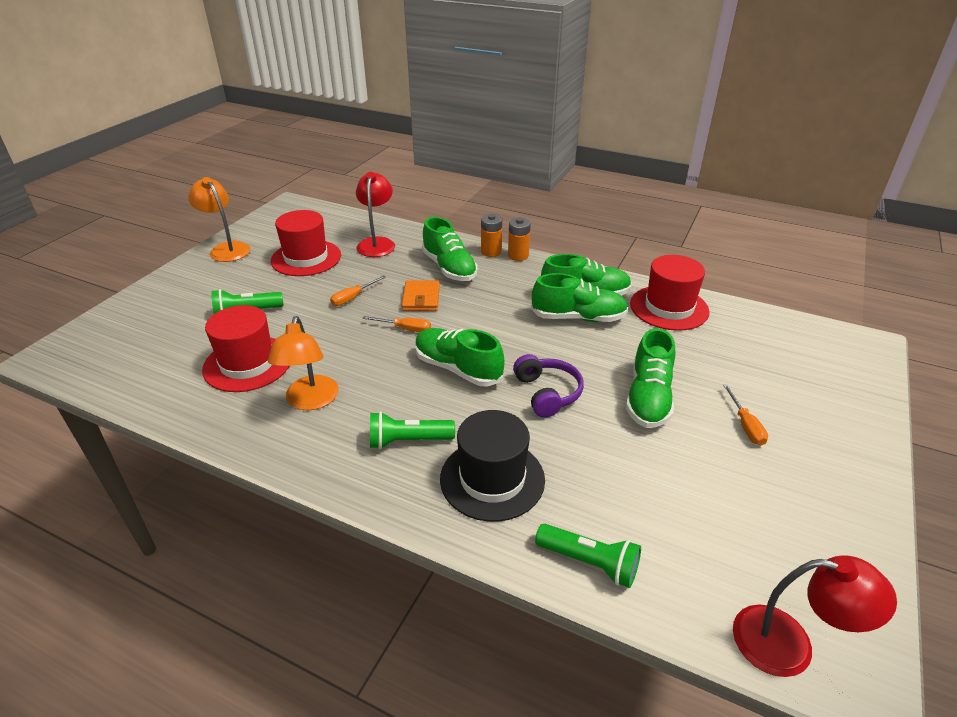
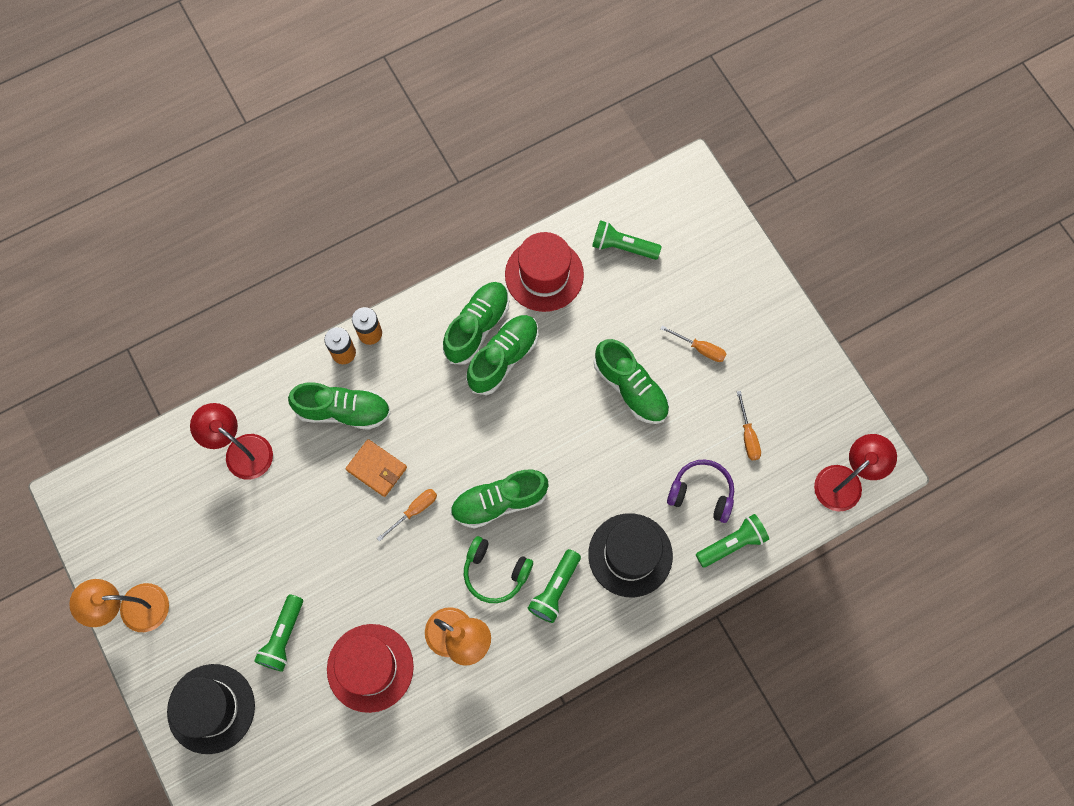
camera: 55 degrees left, 35 degrees up
(165, 304) = (211, 708): none -> black hat
(306, 258) = (218, 536): red hat -> none
(353, 298) = (329, 528): orange screwdriver -> orange screwdriver (748, 435)
(391, 395) = (495, 572): none -> green headphones
(547, 393) = (575, 455): purple headphones -> purple headphones (701, 493)
(753, 335) = (622, 247): none -> green flashlight

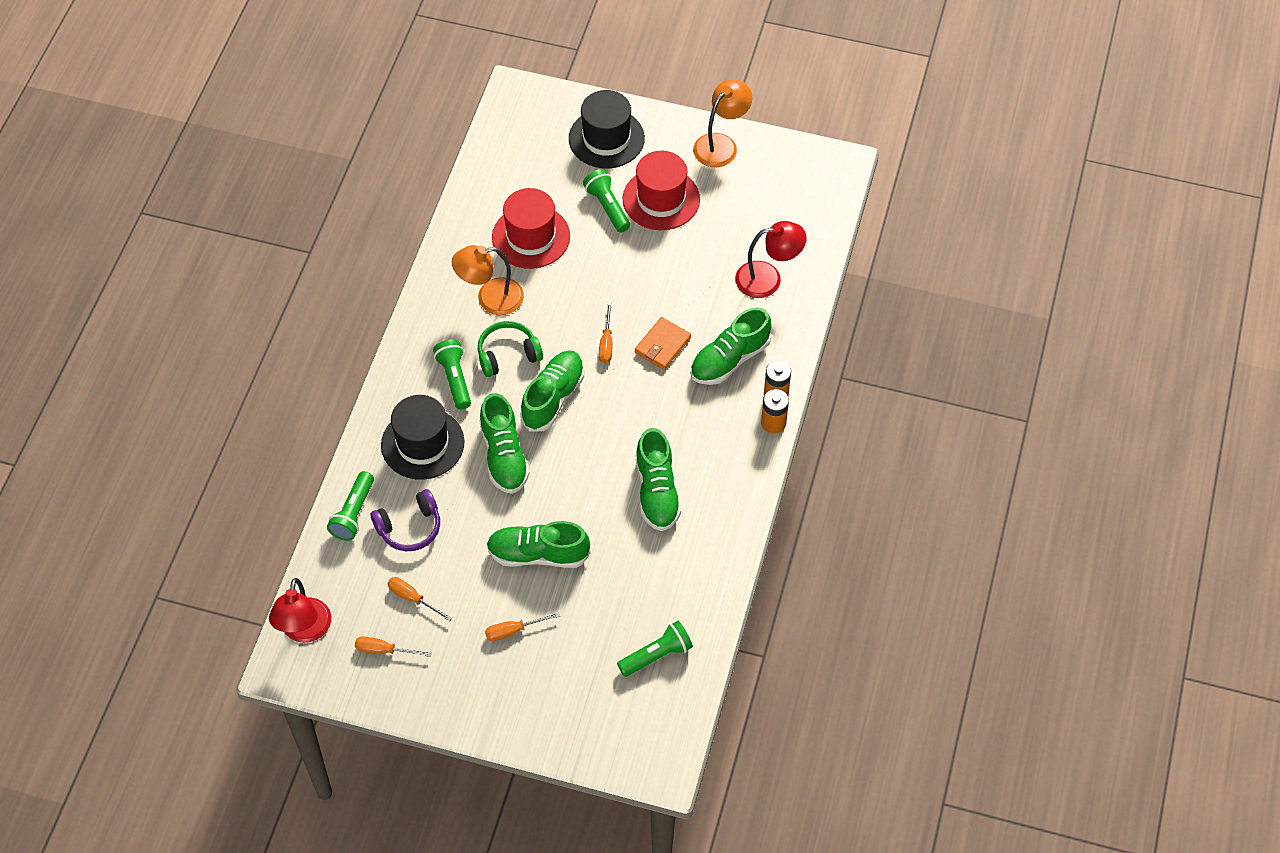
camera: 135 degrees right, 15 degrees down
(377, 469) = (662, 345): orange wallet -> orange wallet turned 45 degrees counterclockwise
(477, 327) = (701, 495): green shoe -> green shoe (504, 455)
(544, 275) = (694, 578): red hat -> red hat (661, 199)
(801, 415) = (384, 650): none -> orange screwdriver

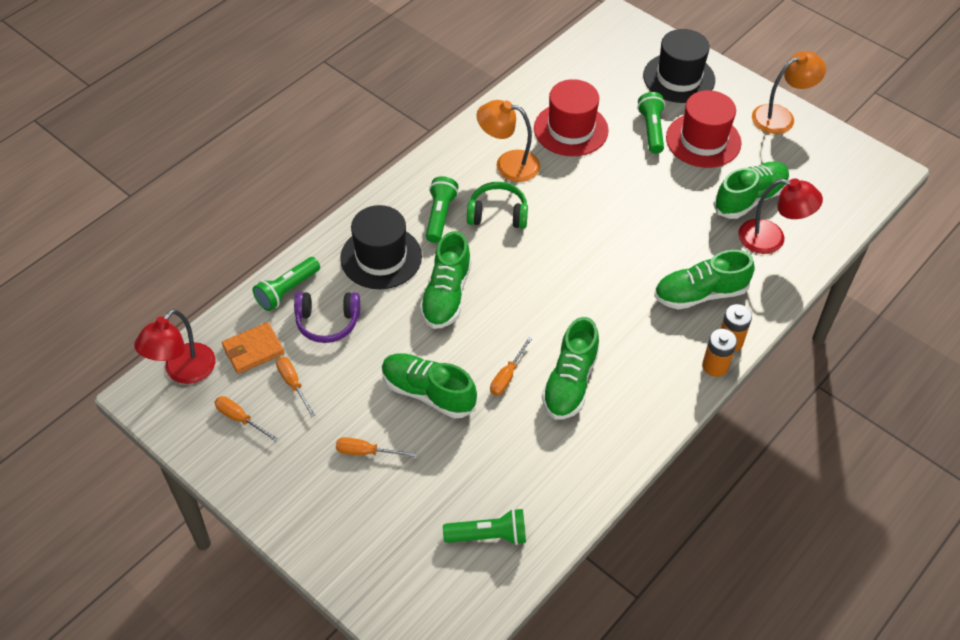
camera: 25 degrees right, 5 degrees down
(553, 398) = (518, 264): green shoe -> green shoe (750, 199)
(606, 343) = (591, 237): orange screwdriver -> orange screwdriver (507, 376)
(662, 345) = (642, 258): orange wallet -> orange wallet (253, 350)

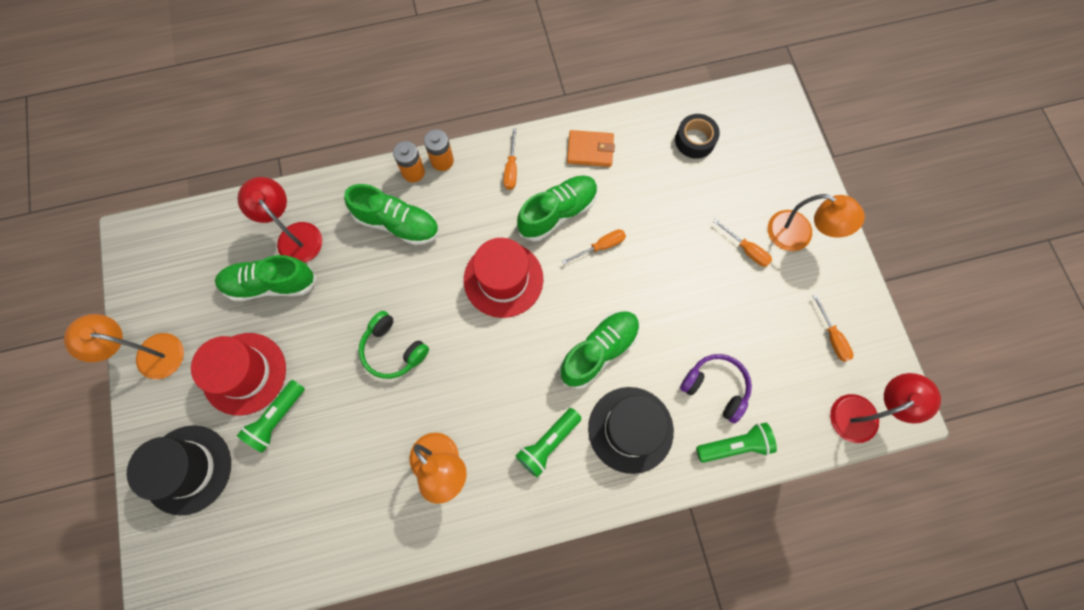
camera: 145 degrees left, 20 degrees up
(253, 350) = (793, 398): orange wallet -> orange wallet (590, 150)
(293, 384) = (774, 343): orange screwdriver -> orange screwdriver (511, 169)
(320, 497) = (799, 235): none -> orange lamp
(428, 393) = (670, 270): green shoe -> none
(488, 535) = (695, 140): green flashlight -> black tape
(497, 214) = (495, 411): green headphones -> green headphones (393, 350)
(571, 129) = (348, 471): red hat -> red hat (503, 279)

